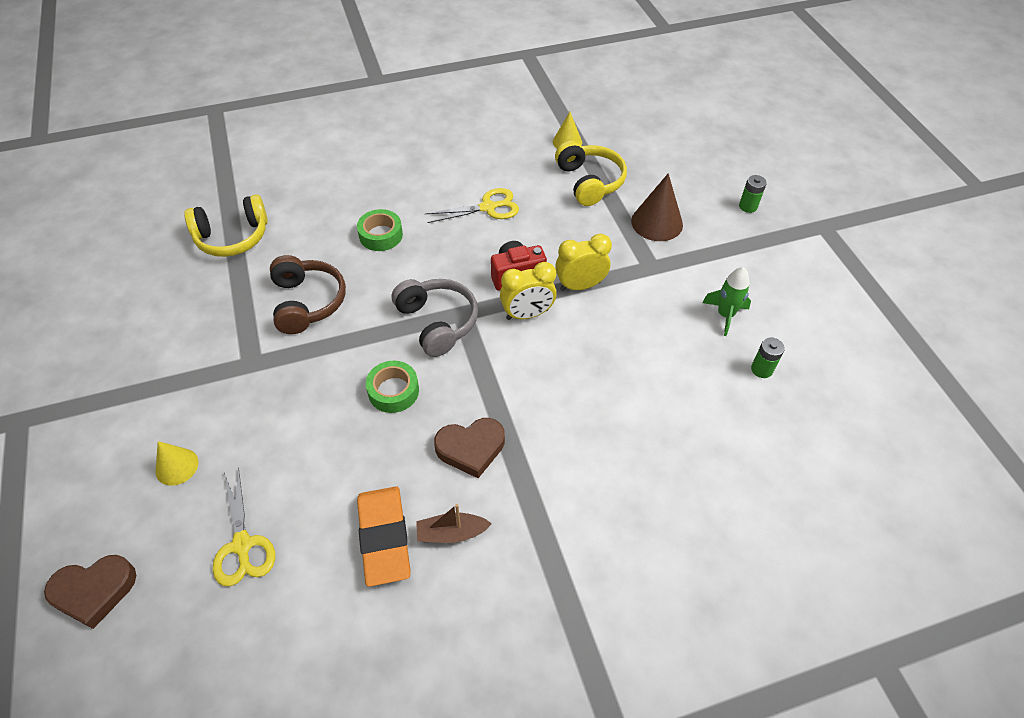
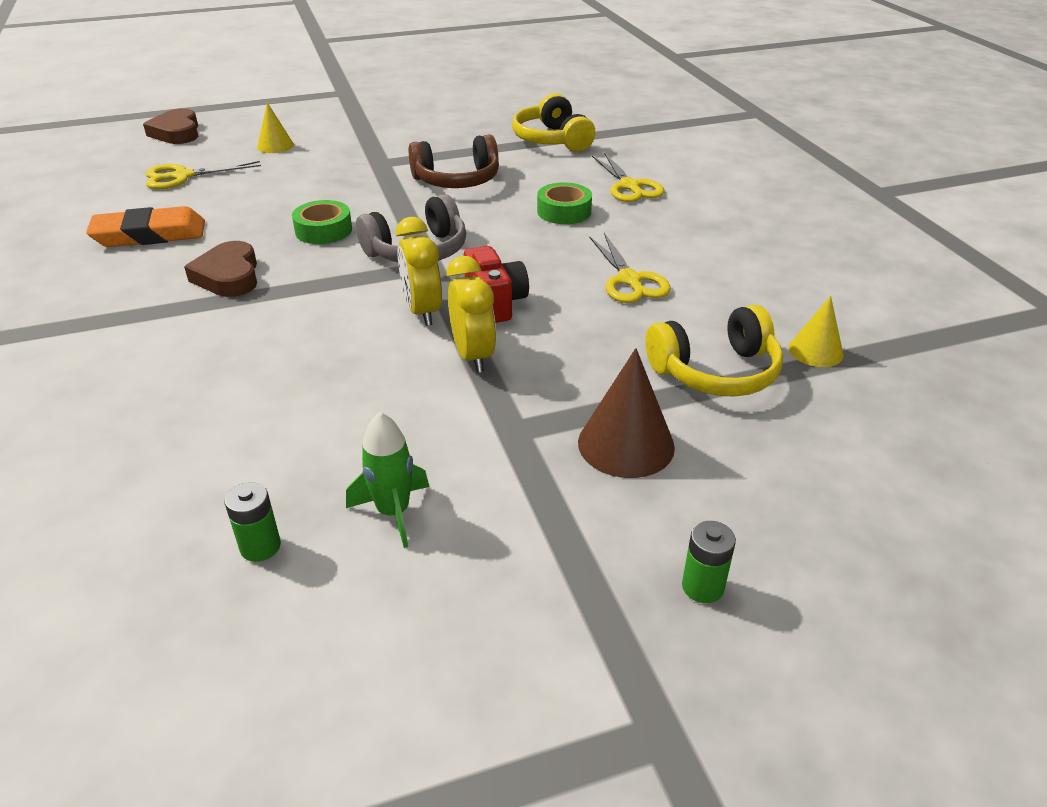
camera: 90 degrees right, 15 degrees down
(342, 196) = (629, 186): none -> yellow scissors
(451, 533) = (131, 268): brown boat -> none

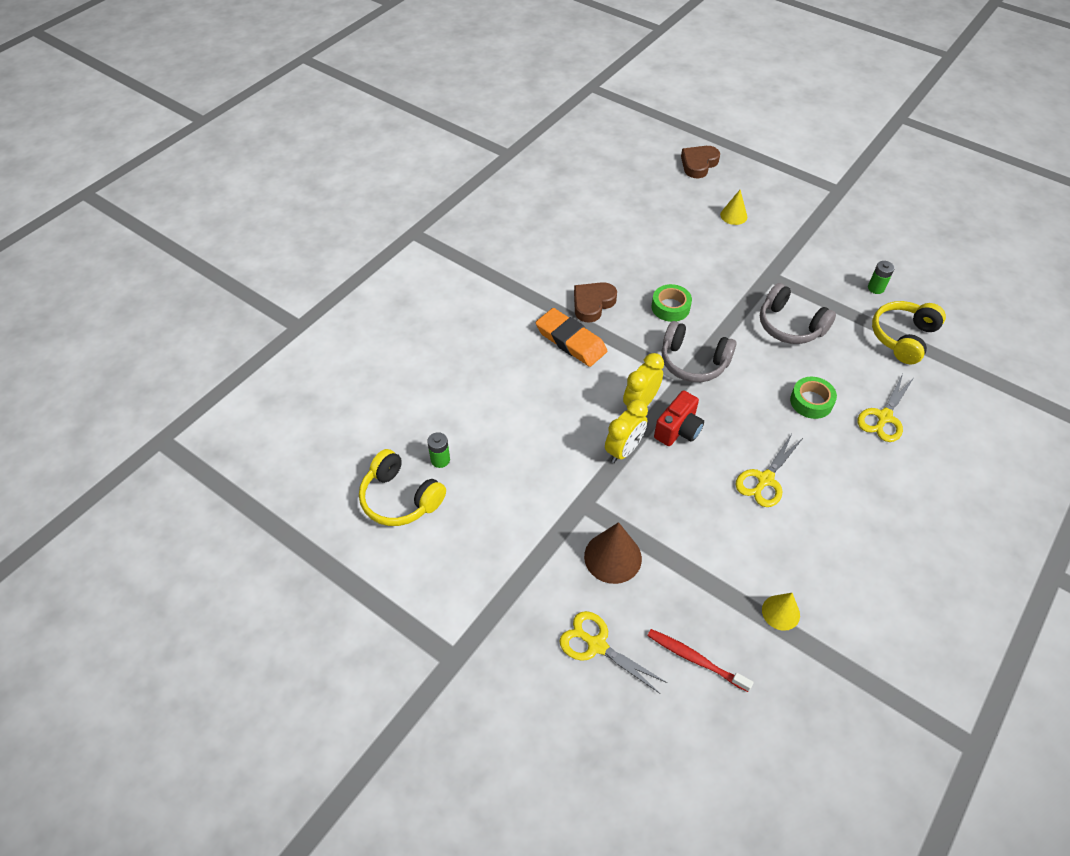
camera: 55 degrees right, 15 degrees up
(150, 234) = (595, 244): orange eraser -> orange eraser (571, 341)
(182, 176) = (658, 208): yellow scissors -> yellow scissors (597, 645)
(393, 512) = (493, 492): green rocket -> none
(457, 180) = (790, 325): brown headphones -> grey headphones
(702, 587) = (542, 638): green battery -> green battery (876, 288)
(715, 371) = (711, 569): yellow headphones -> yellow headphones (400, 498)
(840, 447) = (695, 659): none -> red toothbrush

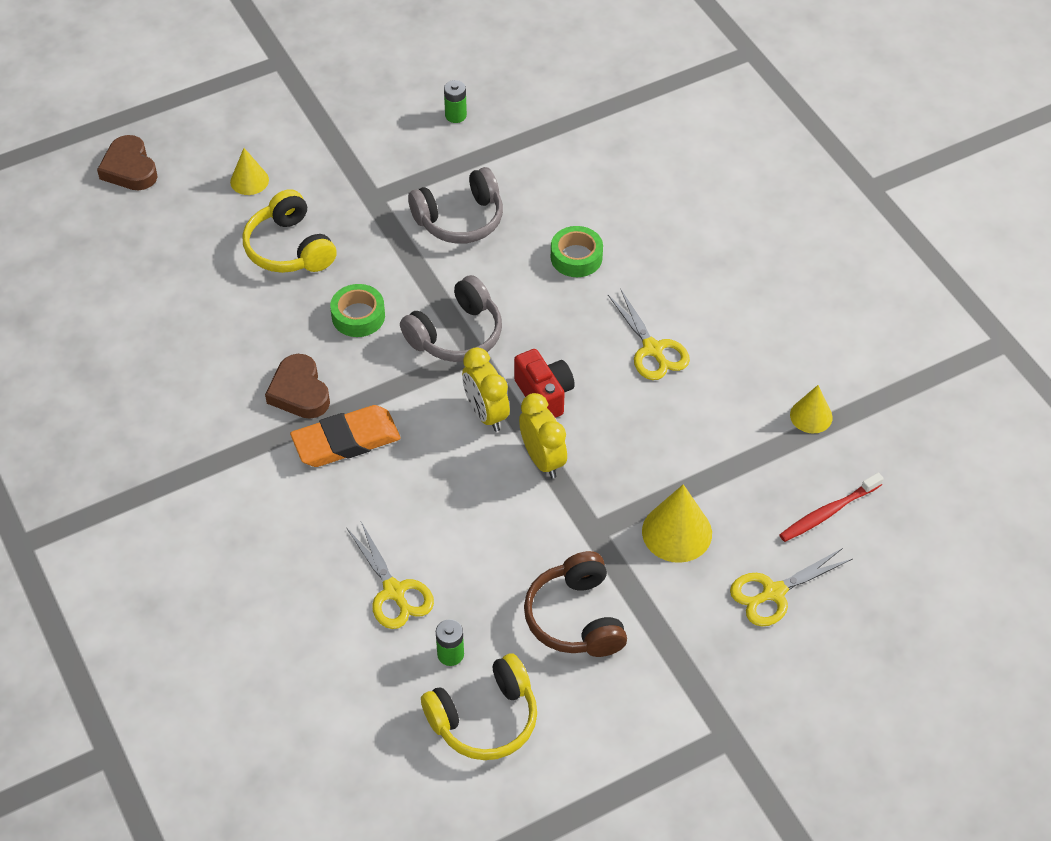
camera: 65 degrees left, 0 degrees up
(505, 521) = (576, 618): none -> brown headphones
(612, 557) = (677, 532): brown cone -> yellow cone
(884, 417) = (632, 208): yellow scissors -> yellow scissors (394, 591)
(903, 337) = (539, 133): yellow headphones -> yellow headphones (290, 248)

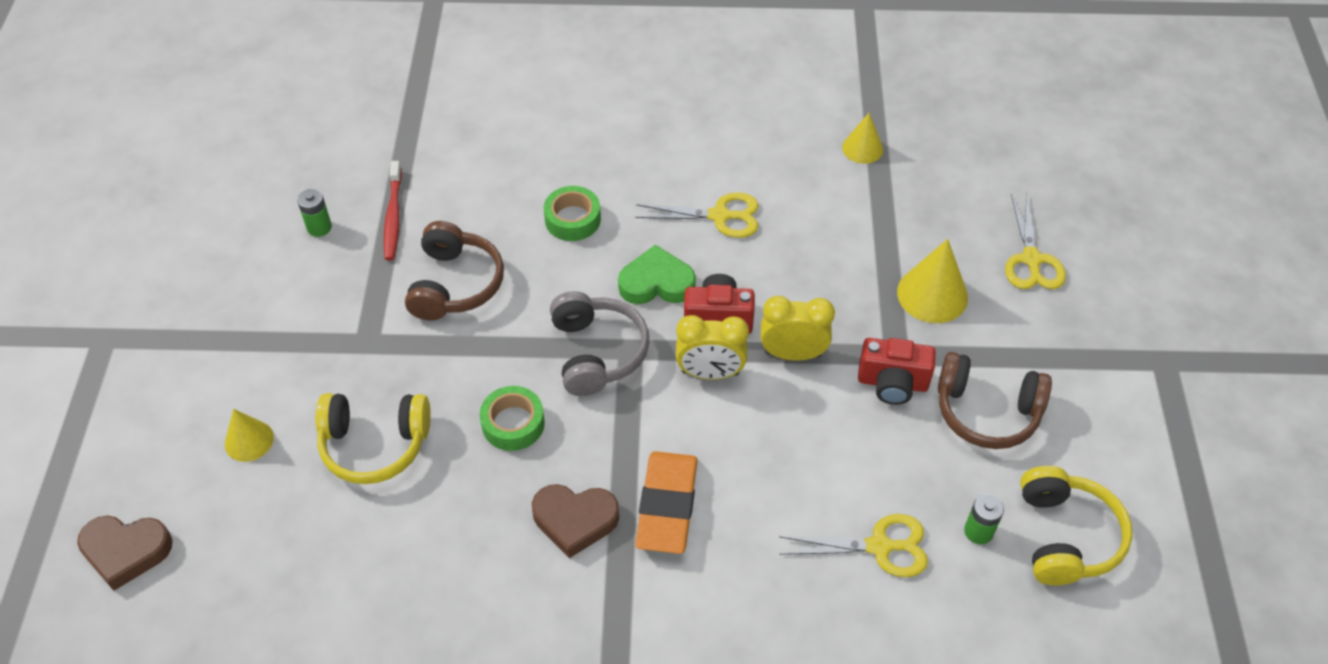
camera: 60 degrees left, 0 degrees up
(460, 219) = (455, 284): grey headphones -> brown headphones
(551, 340) = (656, 283): none -> green heart
(560, 540) = (892, 383): none -> red camera
(828, 512) = (968, 186): red toothbrush -> red toothbrush (393, 216)

